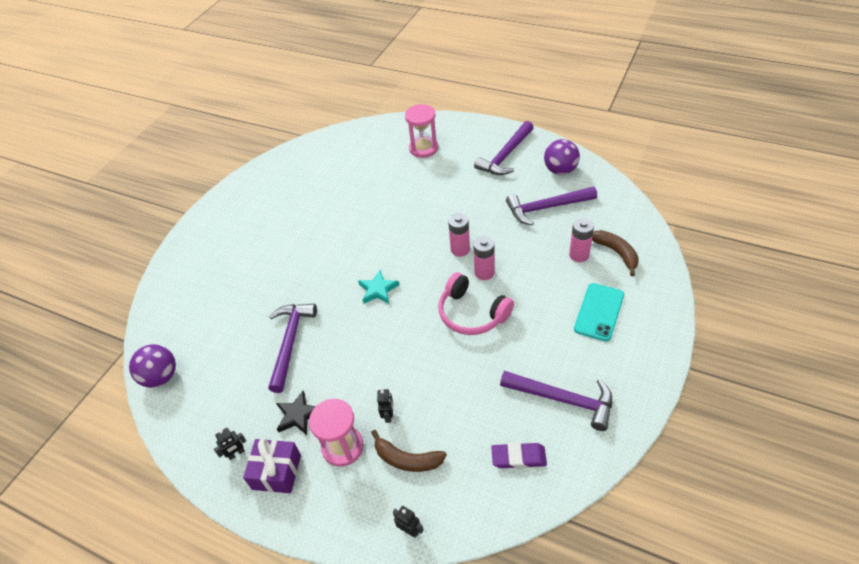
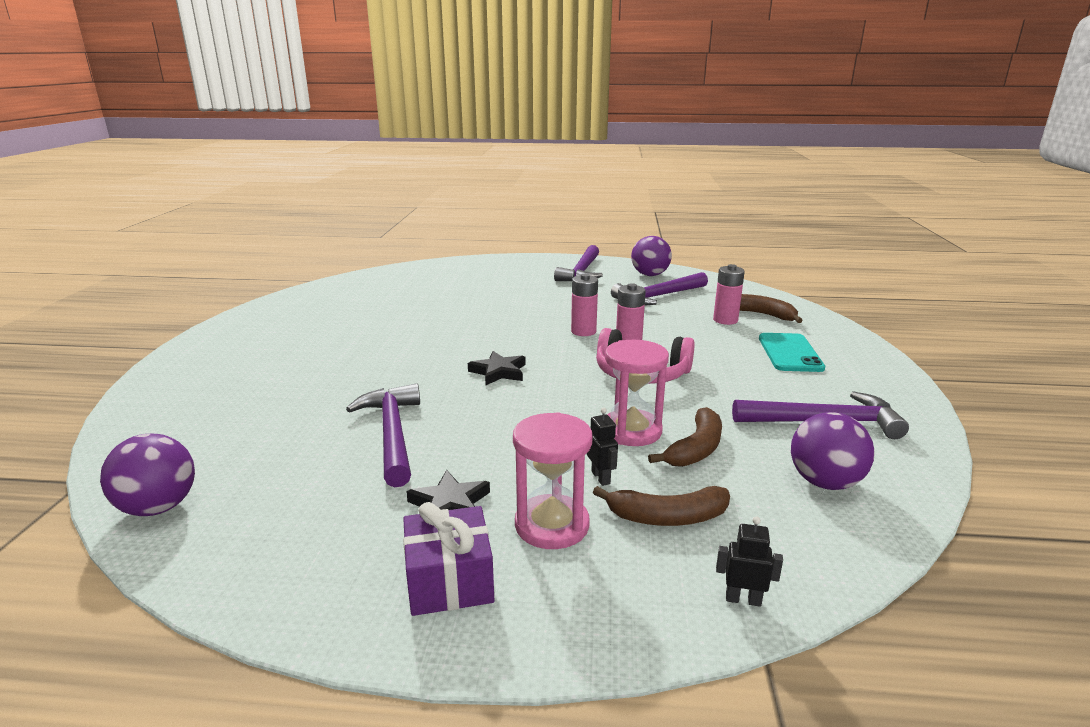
camera: 25 degrees left, 25 degrees down
(236, 453) = (355, 574): black robot -> none
(378, 290) = (498, 372): turquoise star -> black star
(423, 148) = (482, 275): pink hourglass -> pink hourglass (631, 431)
(459, 404) = (695, 449): none -> brown banana
(518, 457) = (824, 482): purple eraser -> purple ball

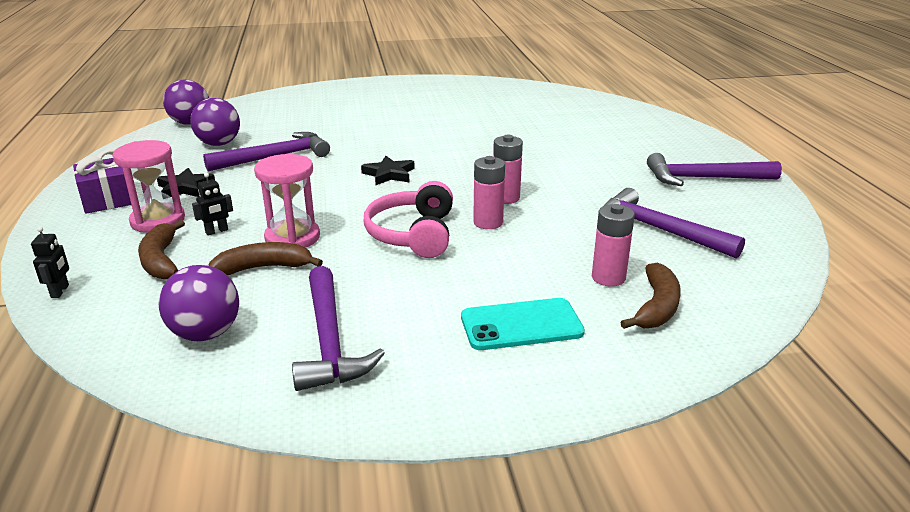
camera: 75 degrees right, 5 degrees up
(650, 275) = (744, 219): purple ball -> purple ball (219, 144)
(695, 449) = (264, 268): brown banana -> brown banana turned 150 degrees clockwise

